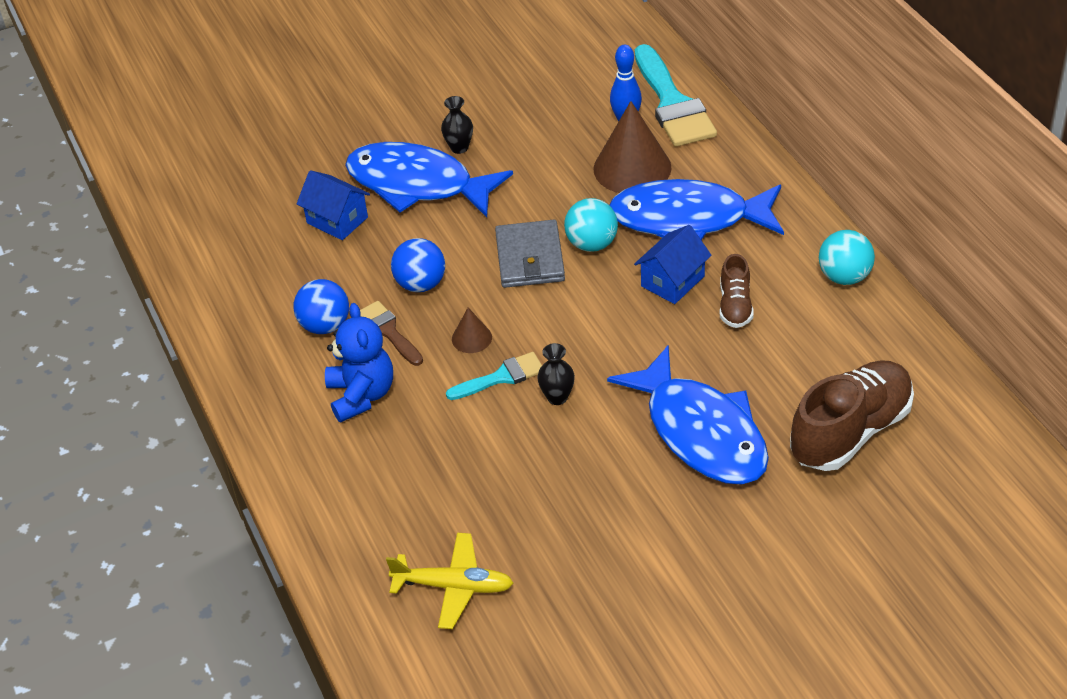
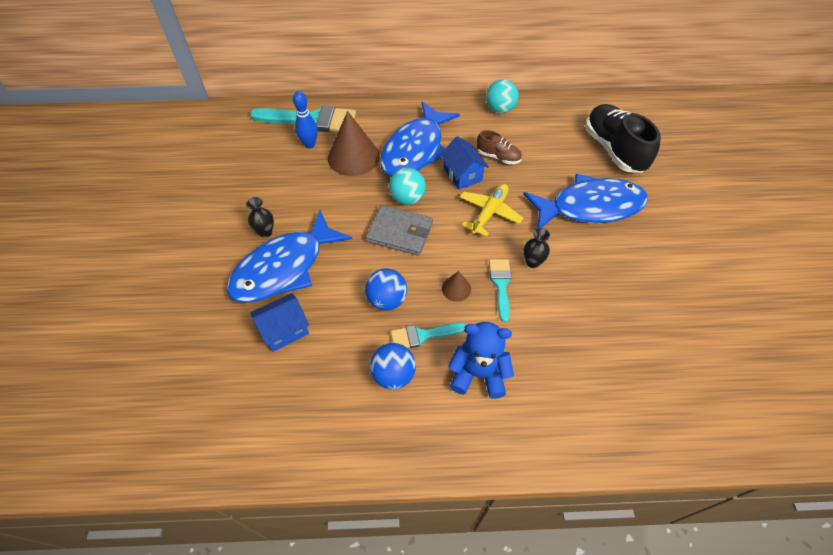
camera: 70 degrees left, 10 degrees up
(388, 331) = (423, 335): brown brush -> turquoise brush
(454, 586) = (678, 376): yellow plane -> yellow plane (489, 212)
(850, 432) = (614, 149): brown shoe -> black shoe

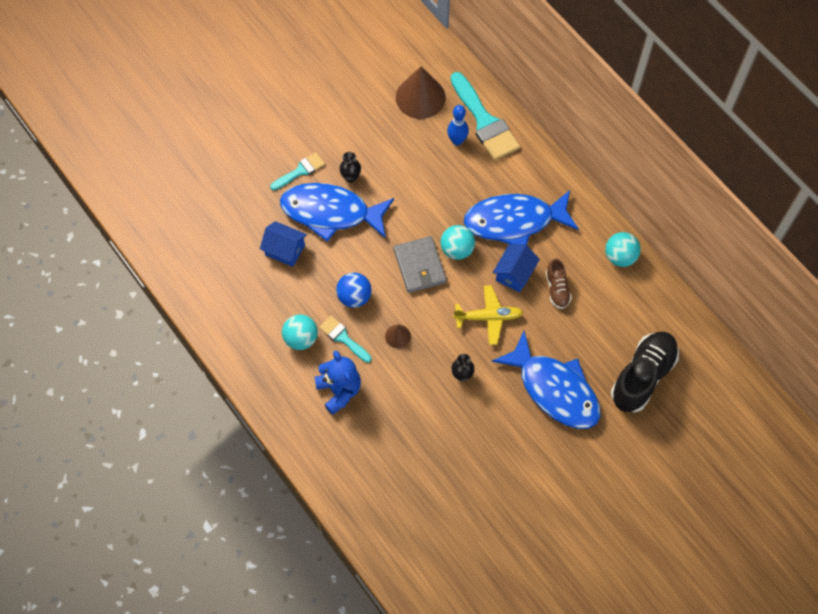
camera: 55 degrees right, 10 degrees up
(353, 157) = (469, 182): brown cone -> brown cone (420, 97)
(393, 375) = (301, 338): blue ball -> turquoise ball
(501, 285) = (424, 364): turquoise brush -> turquoise brush (300, 171)

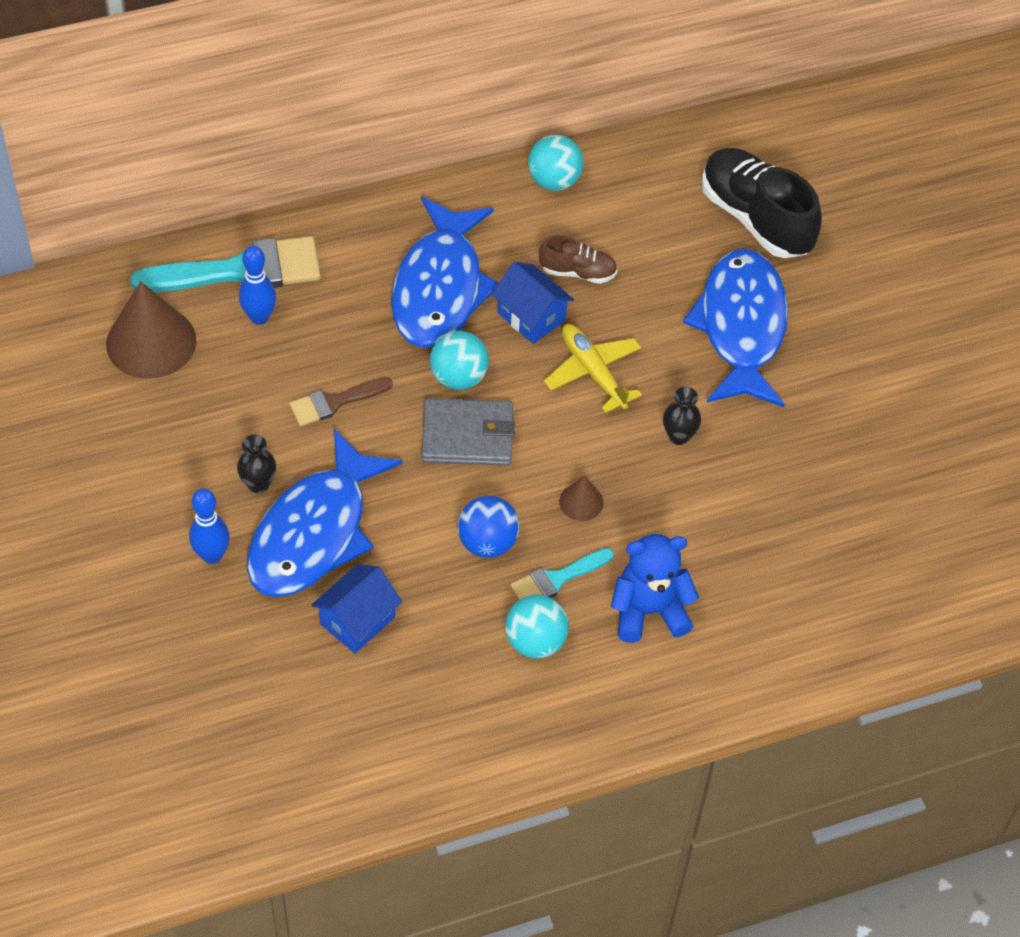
camera: 75 degrees left, 10 degrees down
(300, 171) = (212, 555): turquoise brush -> blue bowling pin
(416, 195) = (334, 402): none -> brown brush
(488, 317) = (592, 372): yellow plane -> yellow plane turned 45 degrees counterclockwise
(554, 389) = (741, 327): blue fish -> blue fish turned 60 degrees counterclockwise

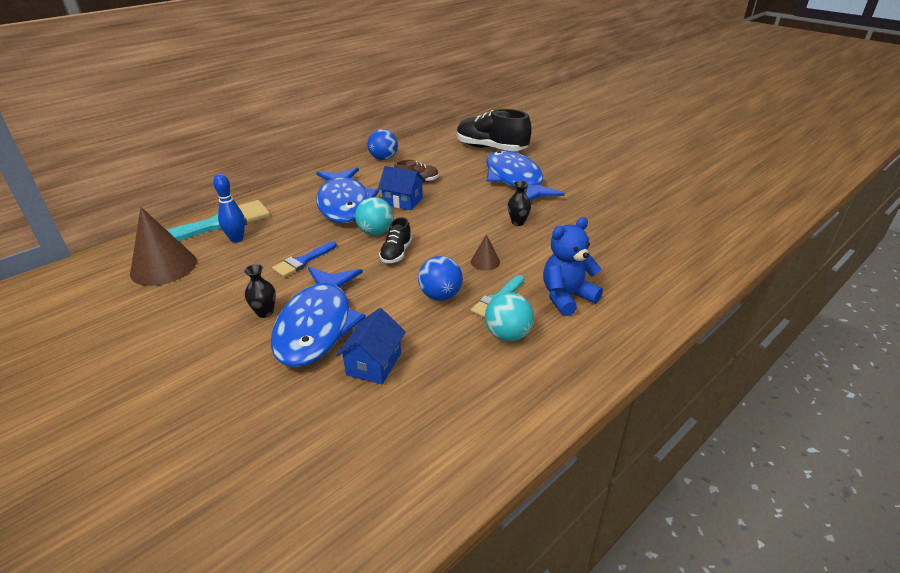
camera: 20 degrees left, 20 degrees down
(212, 555) = (242, 361): blue bowling pin -> none
(334, 402) = (302, 261): brown brush -> blue brush
(467, 436) = (396, 253): grey wallet -> black shoe
(554, 180) = (383, 158): turquoise ball -> blue ball
(592, 372) = (451, 212): yellow plane -> none

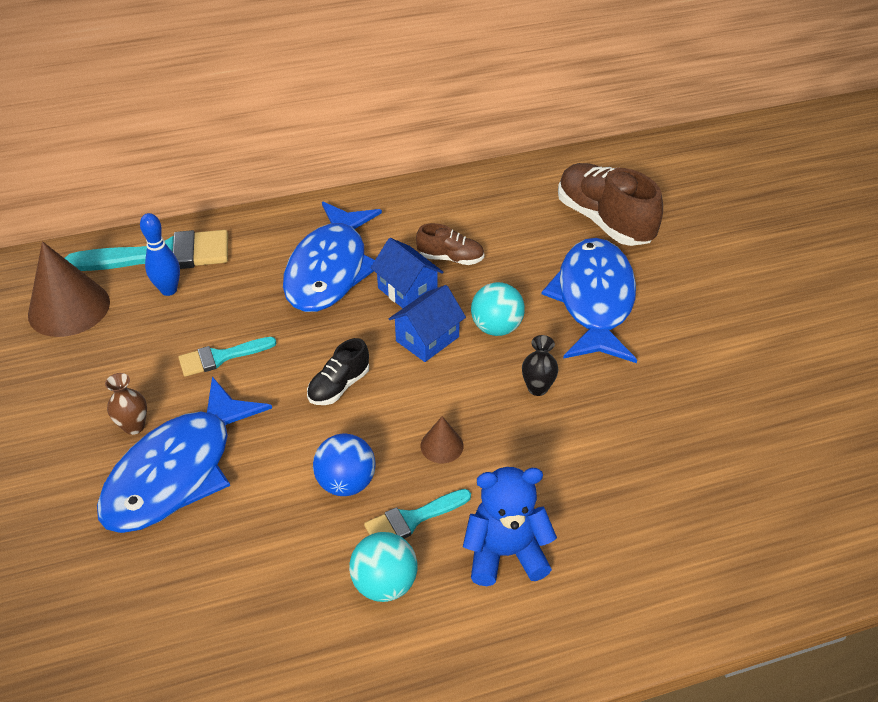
camera: 25 degrees right, 10 degrees up
(265, 312) = (134, 426): black vase -> brown vase
(302, 261) = (221, 357): blue brush -> turquoise brush
(374, 364) = (203, 559): blue house -> blue house (427, 339)
(376, 232) = (337, 338): turquoise ball -> turquoise ball (496, 327)
(383, 158) = (435, 195): blue ball -> none
(491, 148) = (604, 221): black shoe -> brown shoe

